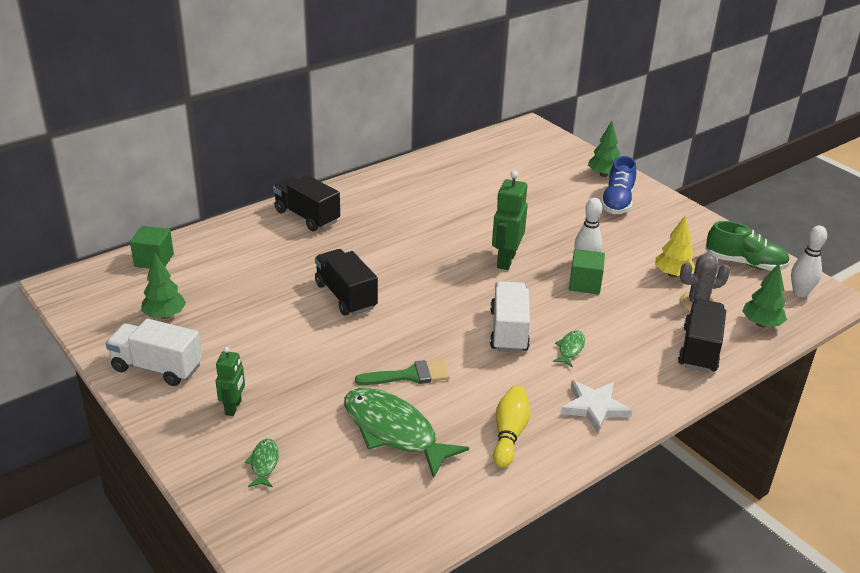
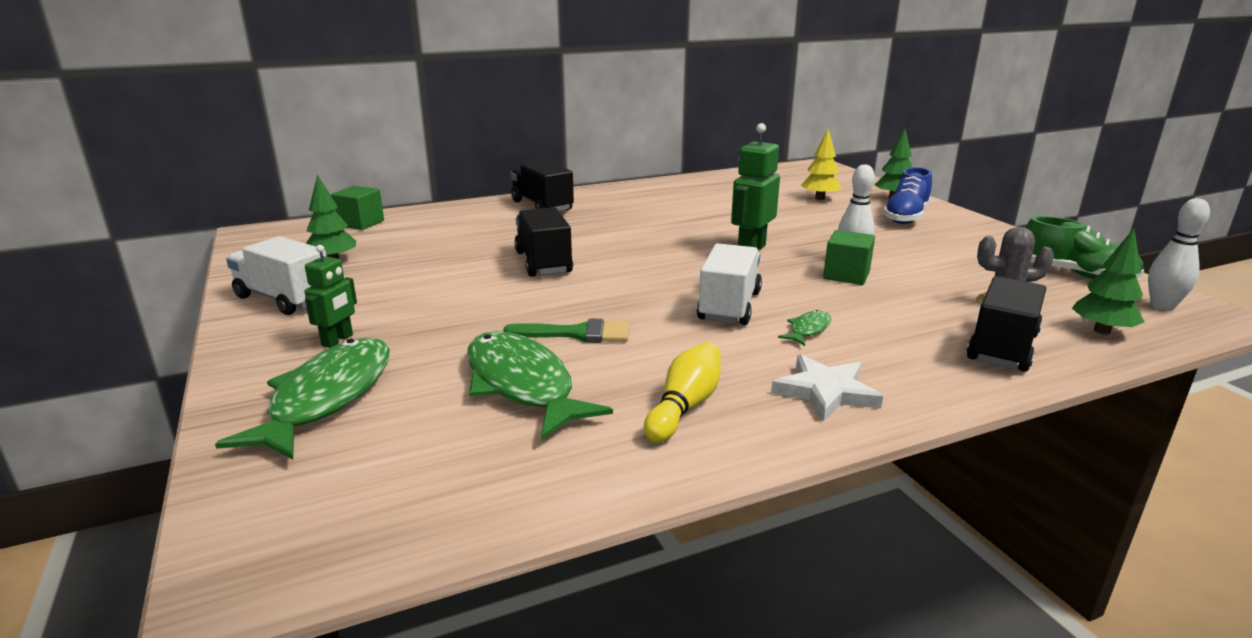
camera: 15 degrees right, 10 degrees down
(264, 463) = (327, 398): green fish -> green fish, size x2.28
(672, 274) = (969, 276): yellow tree -> yellow tree (820, 198)

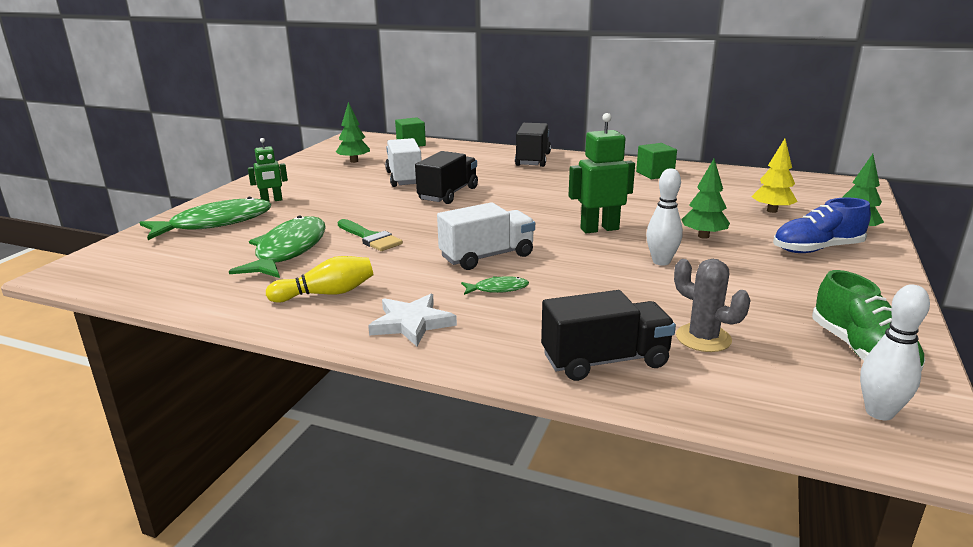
camera: 45 degrees right, 0 degrees up
(284, 299) = (295, 174): white truck -> white truck (404, 178)
(846, 275) = (625, 269): green cube -> green cube (655, 174)
(1102, 331) = (737, 394): green tree -> green tree (703, 236)

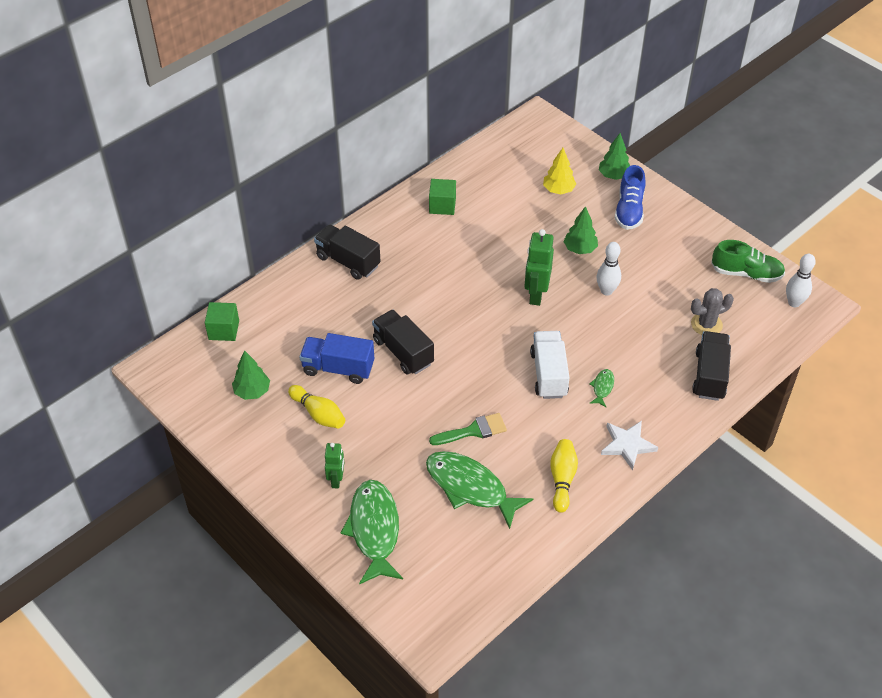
camera: 65 degrees left, 25 degrees up
(345, 182) = (318, 414): none -> yellow bowling pin
(404, 178) = (338, 368): white truck -> blue truck

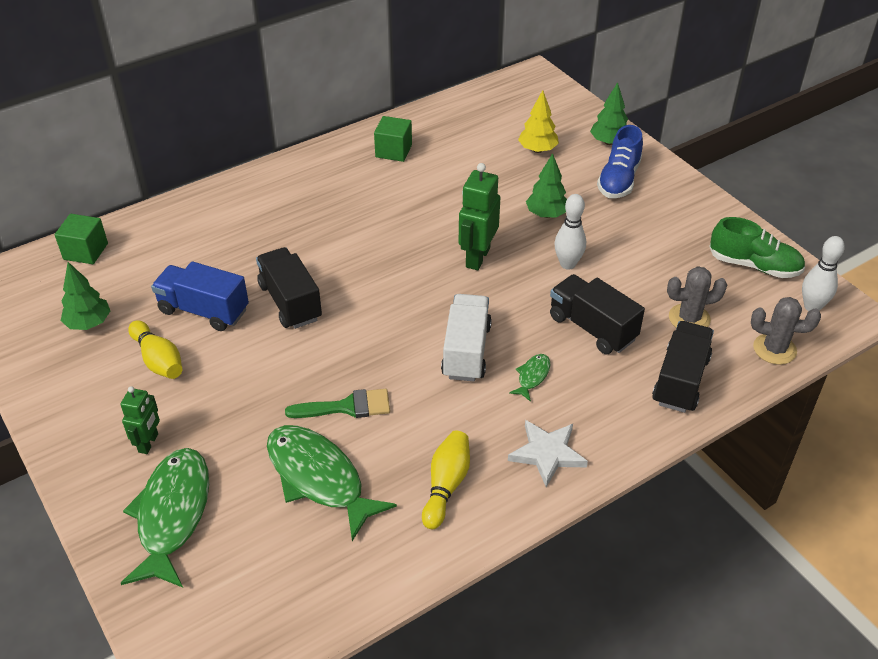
camera: 10 degrees right, 5 degrees down
(348, 261) = (261, 196): black truck -> black truck (592, 328)
(772, 341) = (774, 349): none -> grey cactus

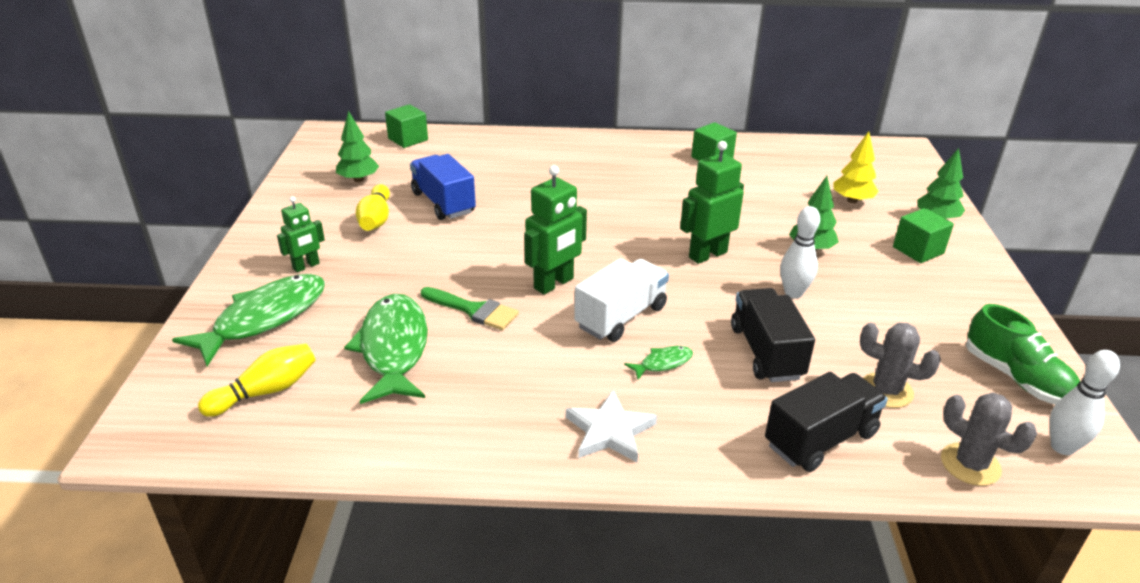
camera: 35 degrees right, 10 degrees down
(290, 302) = (513, 223): black truck -> none
(386, 347) = (554, 284): none -> green robot
(446, 485) = (489, 407): yellow bowling pin -> yellow bowling pin (266, 391)
(619, 180) = (918, 250): blue shoe -> green cube

